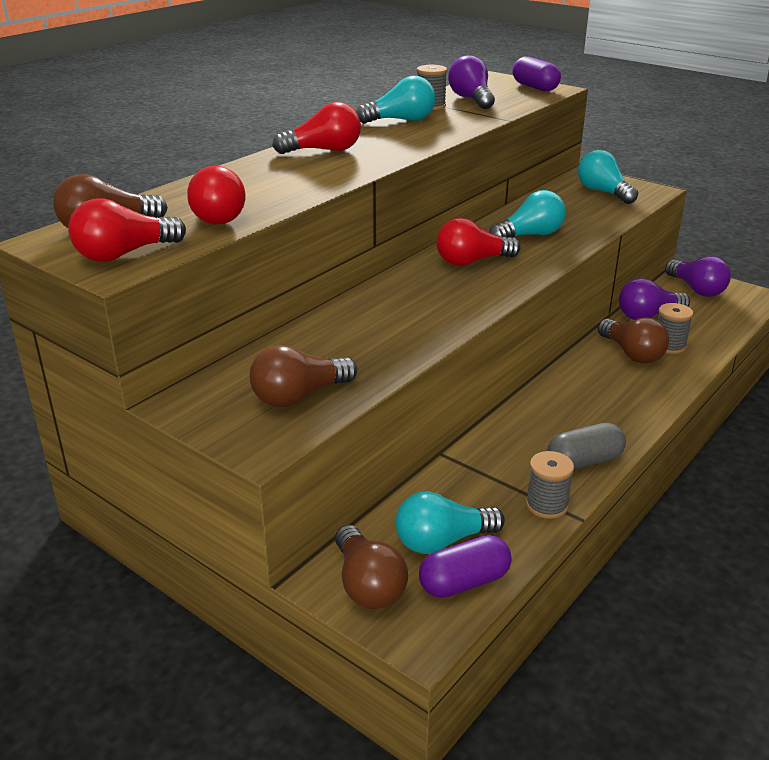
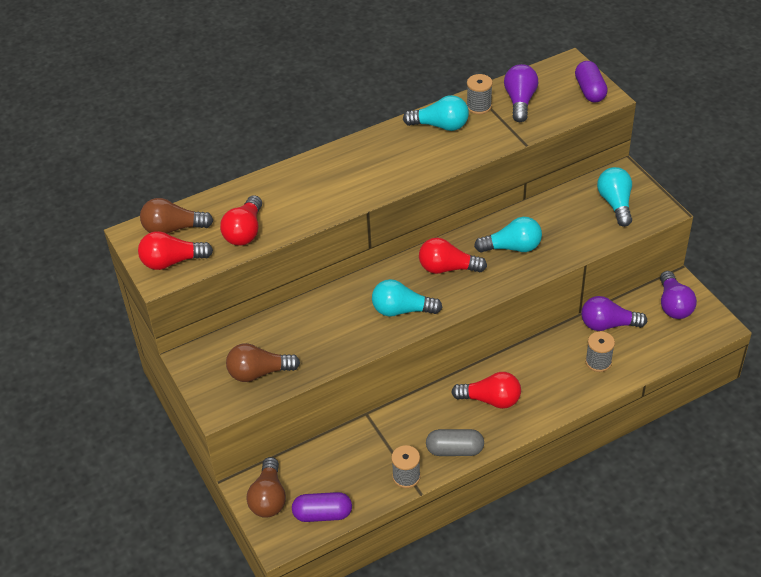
camera: 25 degrees right, 15 degrees up
(323, 150) = (356, 160): red light bulb -> red light bulb (490, 400)
(442, 541) = (327, 482): turquoise light bulb -> turquoise light bulb (402, 310)
(631, 353) = (563, 362): brown light bulb -> none

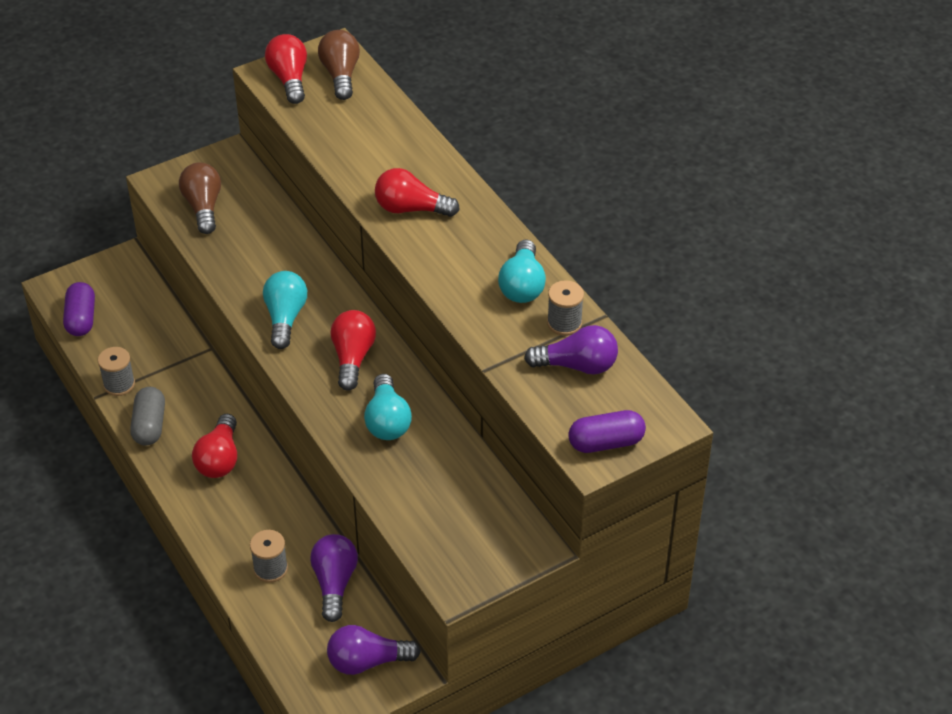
camera: 85 degrees right, 0 degrees up
(245, 231) = (332, 128): red light bulb -> red light bulb (411, 209)
(269, 498) = (108, 276): brown light bulb -> none
(615, 204) = (470, 534): turquoise light bulb -> none

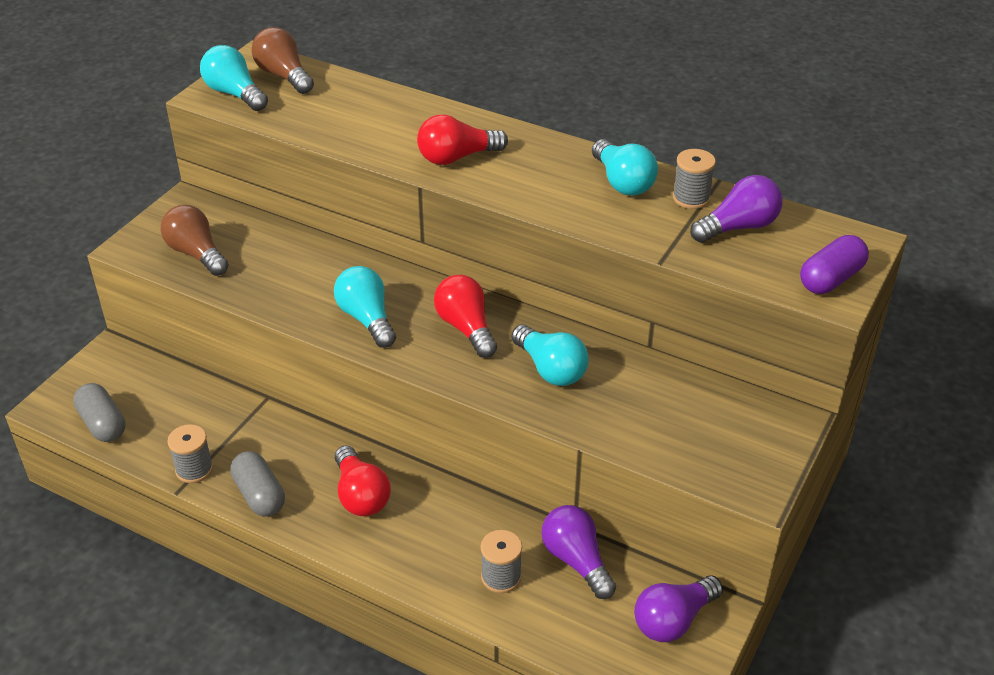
camera: 30 degrees left, 5 degrees down
(81, 319) = (102, 424): purple capsule -> grey capsule
(289, 79) = (235, 94): red light bulb -> turquoise light bulb

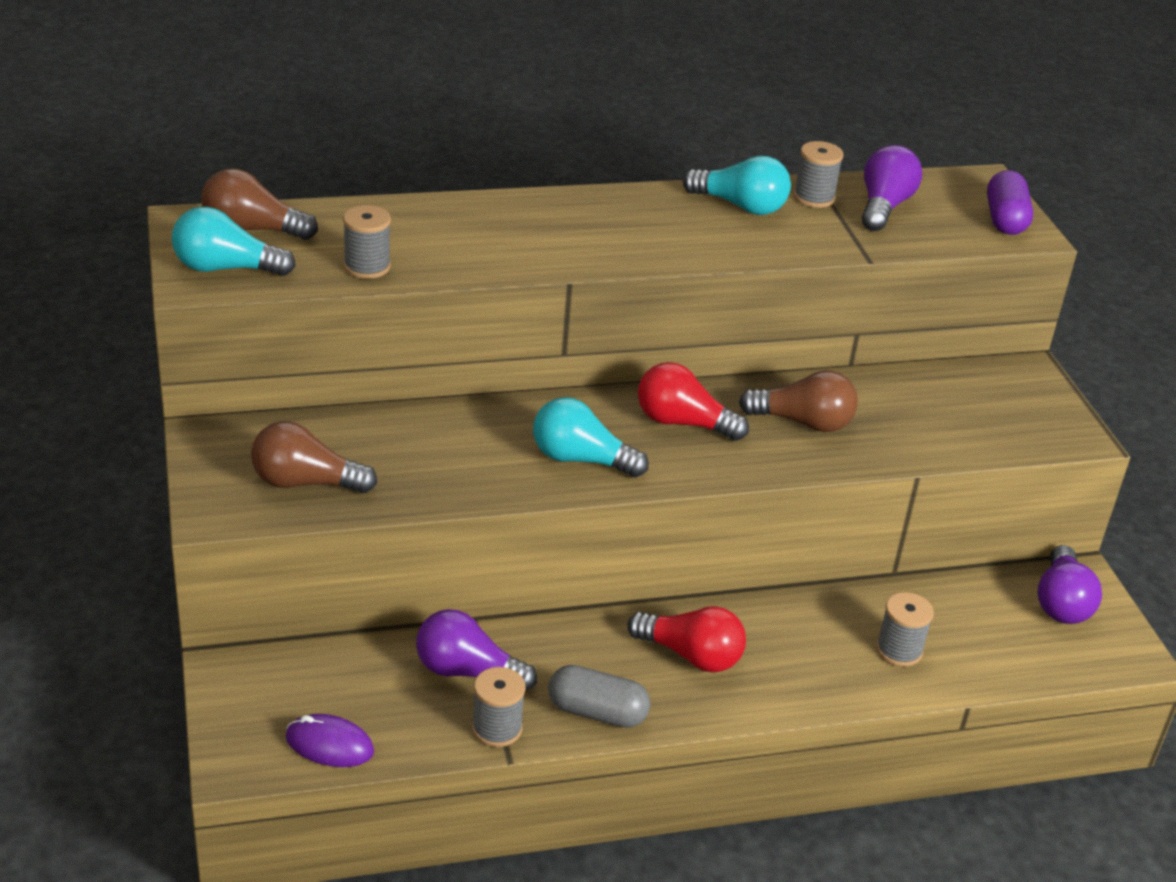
camera: 45 degrees left, 5 degrees down
(102, 424) = (329, 745): grey capsule -> purple mouse
(312, 124) = (367, 267): none -> grey spool
(457, 157) = (563, 242): red light bulb -> none
(550, 369) = (803, 422): turquoise light bulb -> brown light bulb
(576, 561) = (936, 601): purple light bulb -> purple light bulb (467, 671)

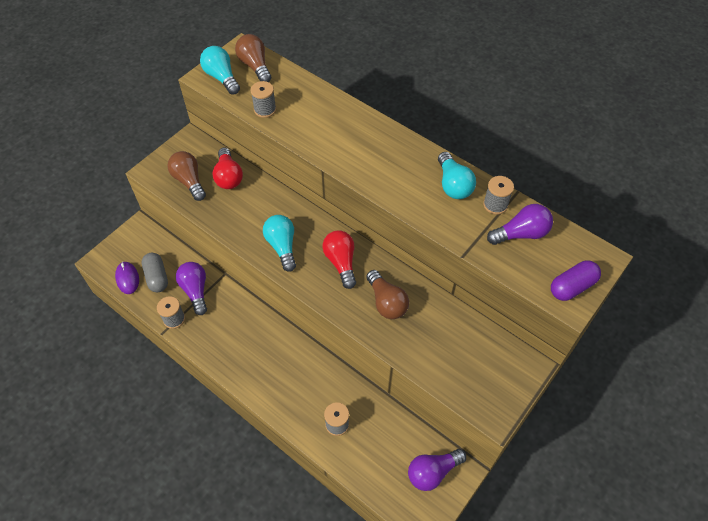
camera: 55 degrees right, 20 degrees up
(597, 712) = (208, 343): grey capsule -> grey capsule (157, 277)
(691, 655) = (266, 353): red light bulb -> red light bulb (228, 177)

